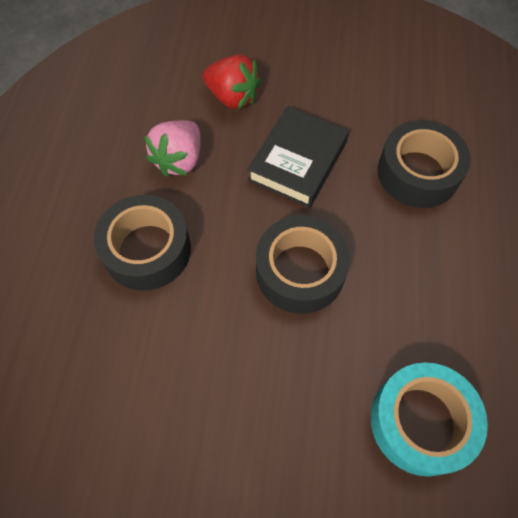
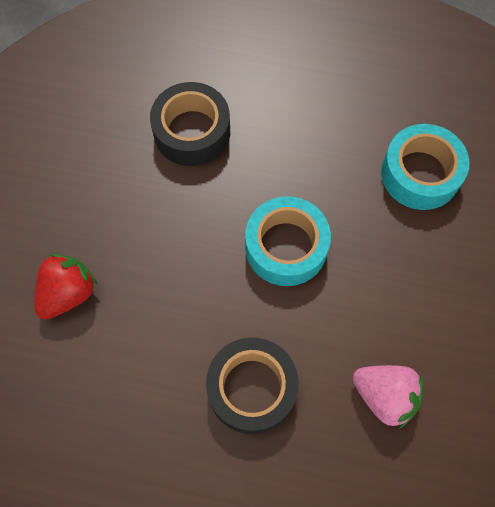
camera: 85 degrees left, 5 degrees up
(179, 160) = (145, 354): pink strawberry -> pink strawberry (385, 396)
(298, 161) = (164, 235): black book -> none
(300, 271) = (286, 247): black tape -> turquoise tape

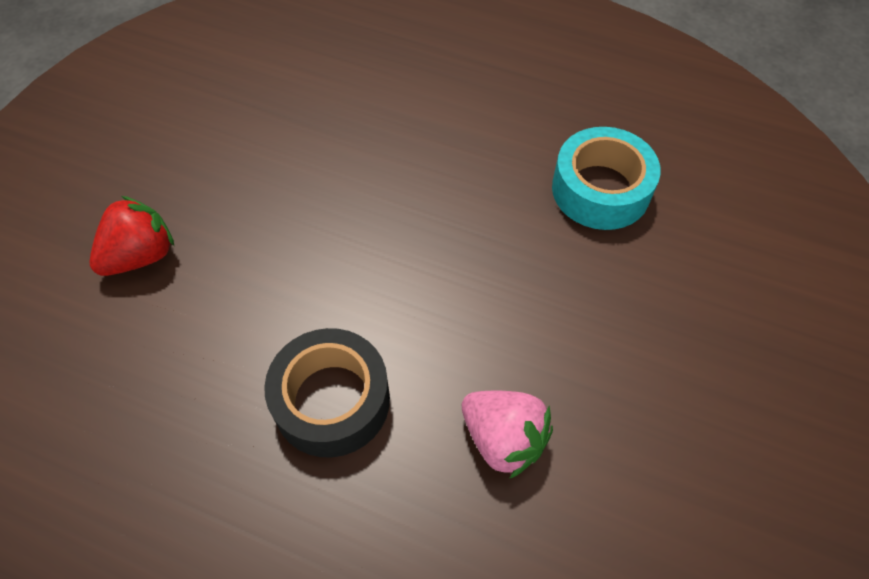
camera: 10 degrees right, 10 degrees down
(192, 132) = (337, 110): black tape -> none
(286, 247) = (417, 245): turquoise tape -> none

